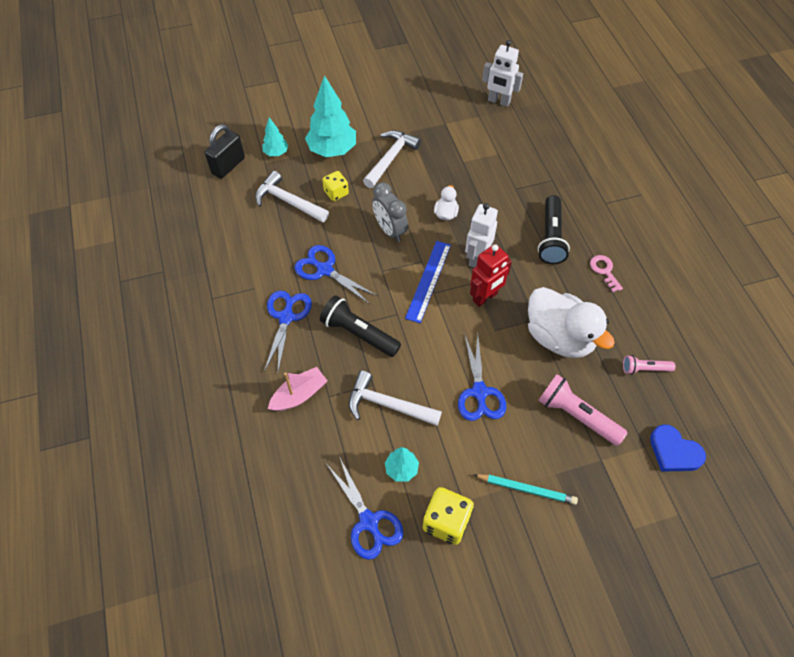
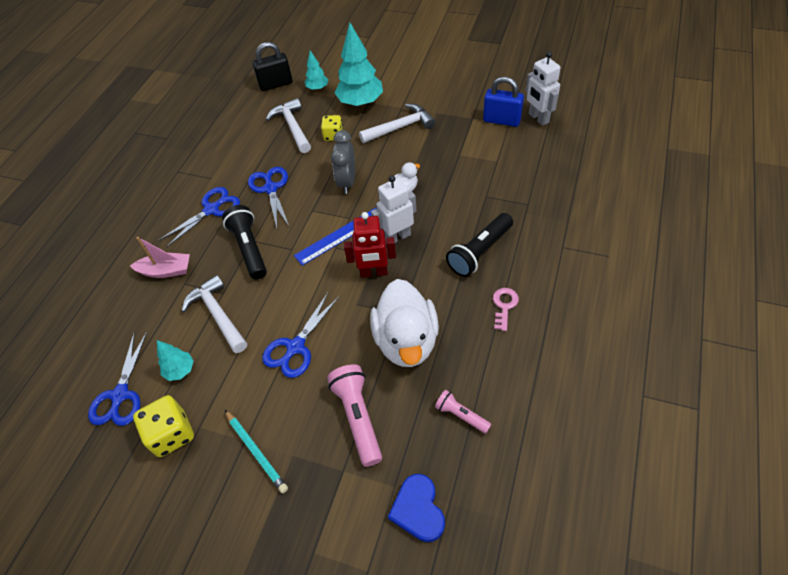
camera: 40 degrees right, 5 degrees down
(471, 115) = (501, 120): none -> blue padlock

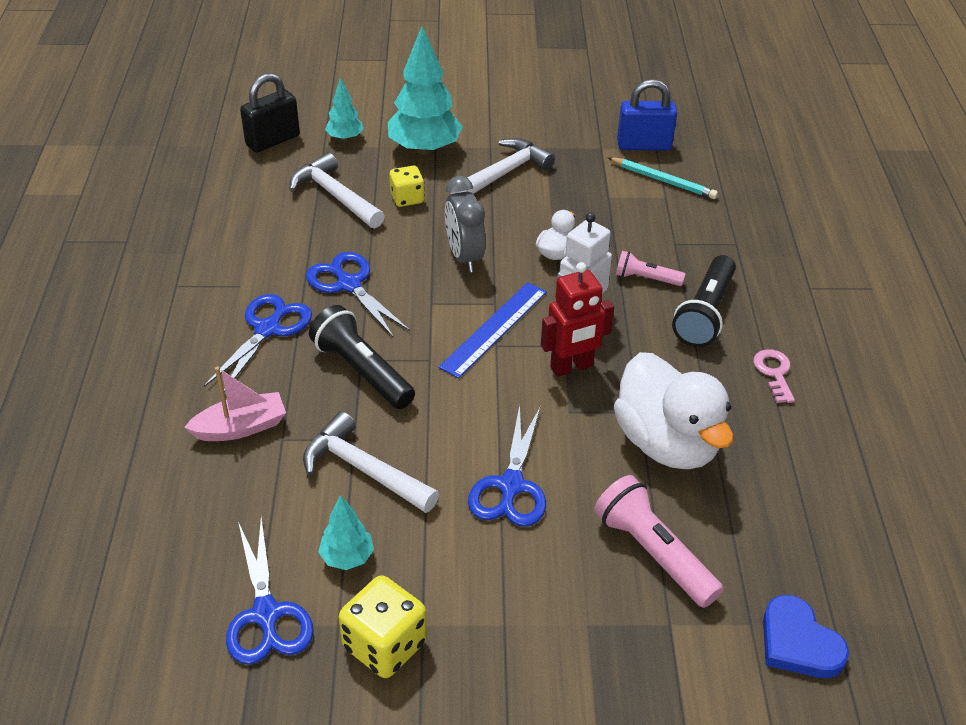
camera: 25 degrees left, 10 degrees down
(256, 452) = (531, 634): turquoise pencil -> turquoise pencil (663, 181)
(461, 415) = (791, 516): pink flashlight -> pink flashlight (646, 278)
(538, 118) = (692, 136): white robot -> none

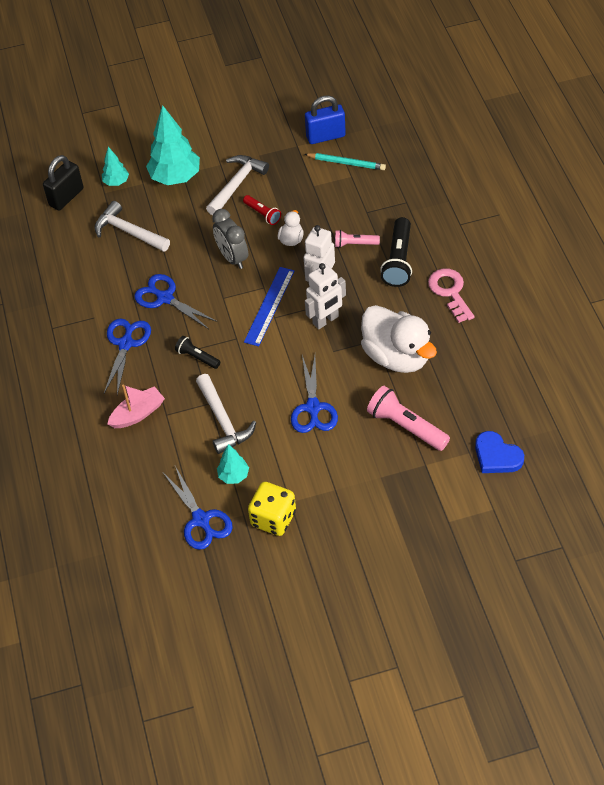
camera: 10 degrees left, 10 degrees up
(362, 371) = (197, 357): black flashlight -> black flashlight, size x0.58
(364, 469) = (223, 420): white hammer -> white hammer turned 135 degrees counterclockwise
(407, 198) = (178, 221): yellow dice -> none
(526, 214) = (262, 214): none -> red flashlight
(571, 367) = (326, 320): red robot -> white robot
(774, 373) = (450, 292): pink key -> pink key, size x1.51

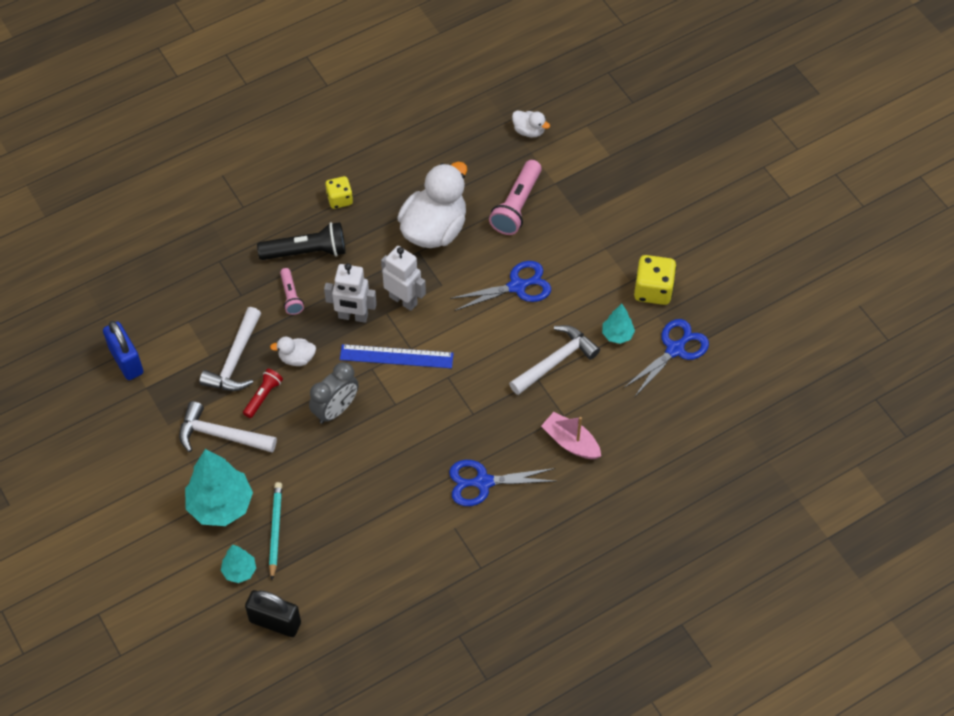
camera: 110 degrees left, 5 degrees up
(129, 232) = (318, 531): white hammer -> white hammer (235, 360)
(165, 298) = (409, 462): blue scissors -> none
(197, 357) = (483, 407): black flashlight -> none
(346, 163) = (168, 330): turquoise pencil -> turquoise pencil (276, 530)
(450, 292) = (339, 199): pink key -> yellow dice
(497, 456) = (529, 131): blue heart -> white duck

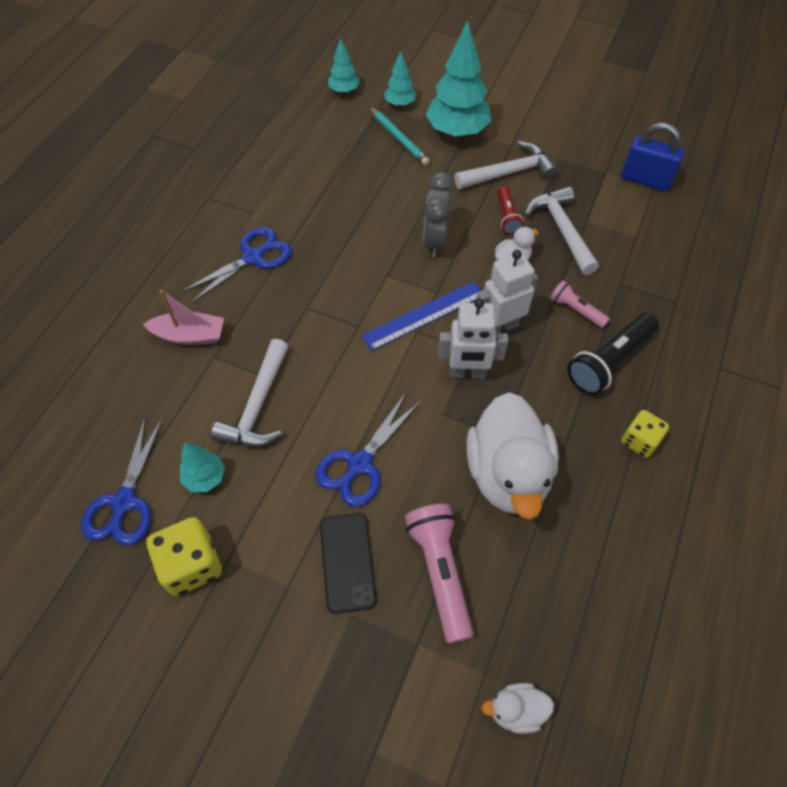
camera: 145 degrees right, 0 degrees up
(275, 622) = (344, 91): black padlock -> turquoise tree
(563, 240) = (347, 562): none -> black phone

